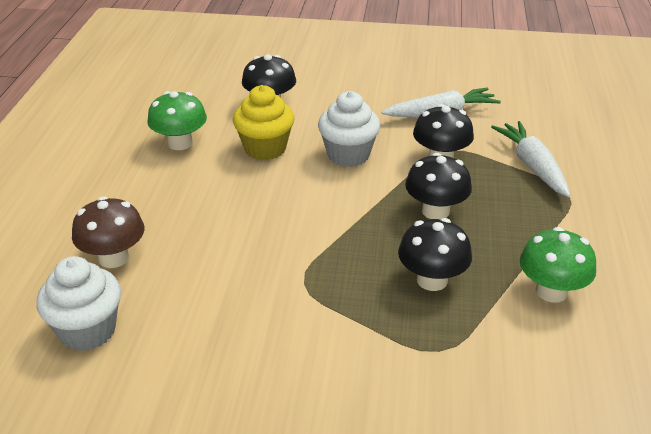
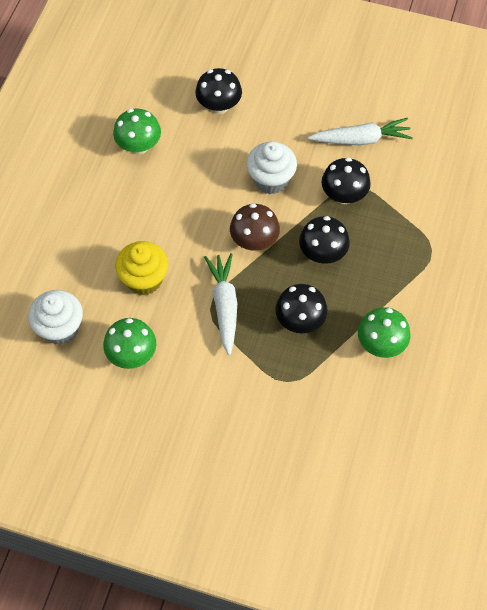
camera: 10 degrees right, 25 degrees up
(114, 258) = (80, 265): brown mushroom -> brown mushroom (254, 241)
(200, 348) = (132, 355): none -> green mushroom
(265, 149) = (205, 162): yellow cupcake -> yellow cupcake (144, 279)
(532, 166) = (415, 215): white carrot -> white carrot (224, 305)

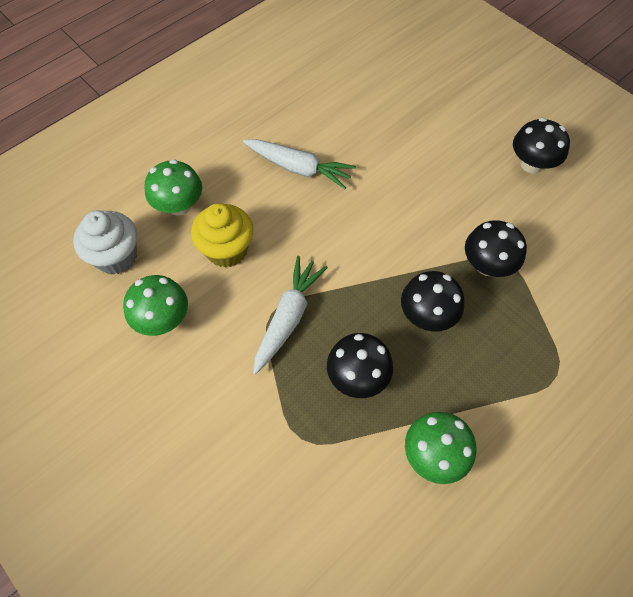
camera: 30 degrees right, 0 degrees up
(139, 146) = (308, 123): green mushroom -> green mushroom (179, 205)
(219, 106) = (409, 120): black mushroom -> black mushroom (531, 164)
(254, 241) = (362, 266): brown mushroom -> none
(271, 180) = (417, 213): white cupcake -> none
(361, 139) = (540, 217): white carrot -> white carrot (299, 168)

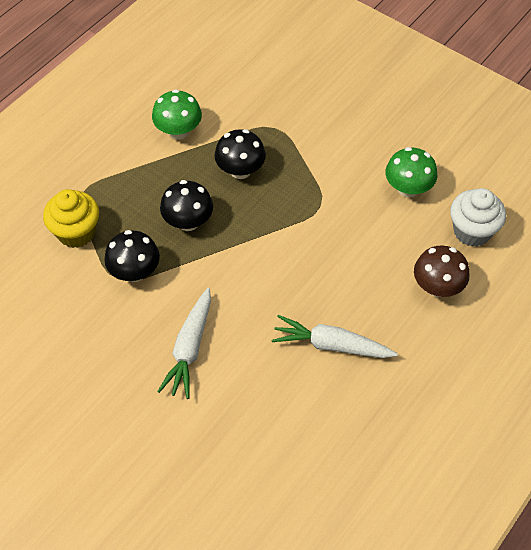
camera: 170 degrees right, 5 degrees down
(179, 205) = (437, 287): green mushroom -> brown mushroom
(227, 250) = (376, 251): yellow cupcake -> yellow cupcake (76, 232)
(288, 317) = (305, 204): white carrot -> white carrot (189, 348)
(531, 164) = (82, 388): black mushroom -> none

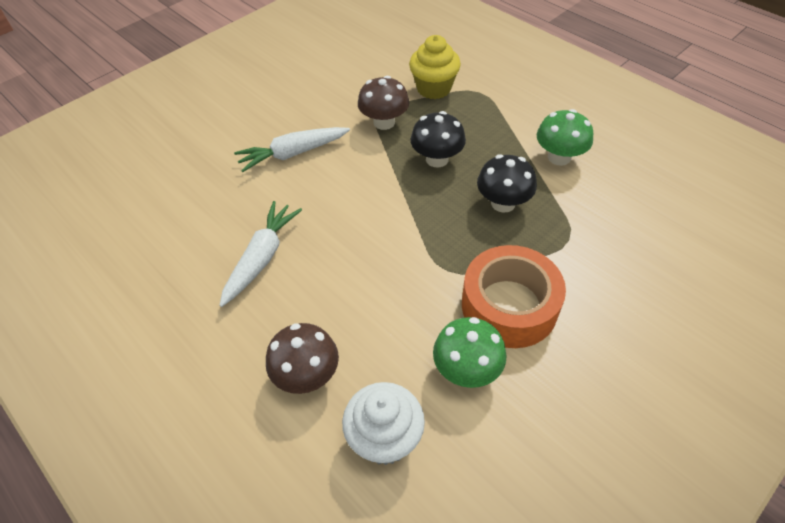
camera: 100 degrees right, 5 degrees down
(135, 272) = (384, 122): black mushroom -> brown mushroom
(189, 348) = (293, 154): white carrot -> white carrot turned 45 degrees counterclockwise
(347, 165) = (509, 306): none -> orange tape

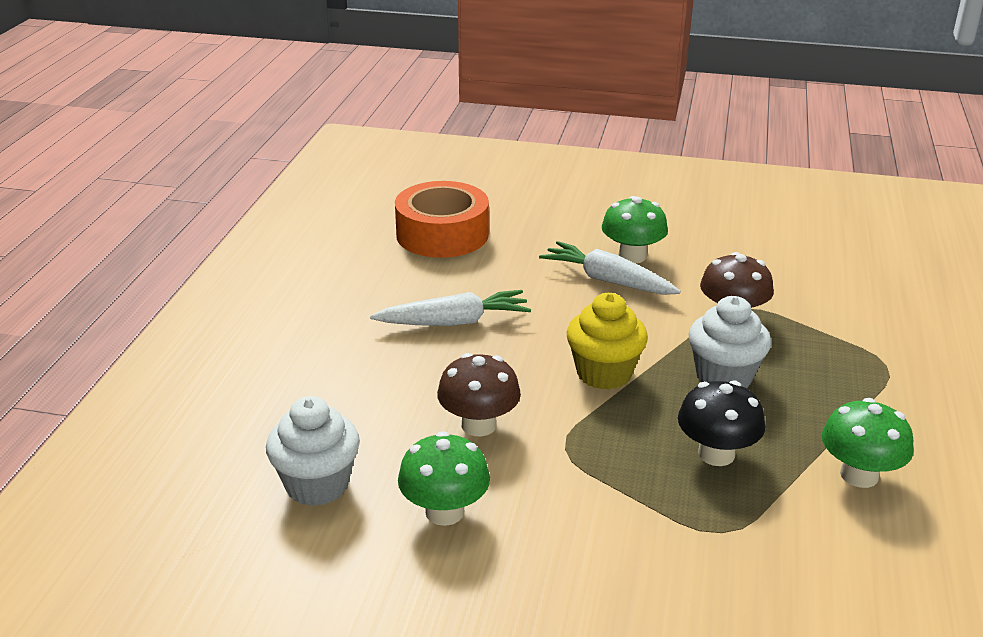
camera: 55 degrees right, 20 degrees down
(278, 128) = (632, 256): none -> green mushroom
(307, 375) = (346, 407): brown mushroom -> brown mushroom (479, 425)
(434, 88) = (840, 329): yellow cupcake -> yellow cupcake (604, 373)
(437, 159) = (724, 377): black mushroom -> white cupcake
(509, 306) = (562, 514): orange tape -> orange tape (442, 234)

